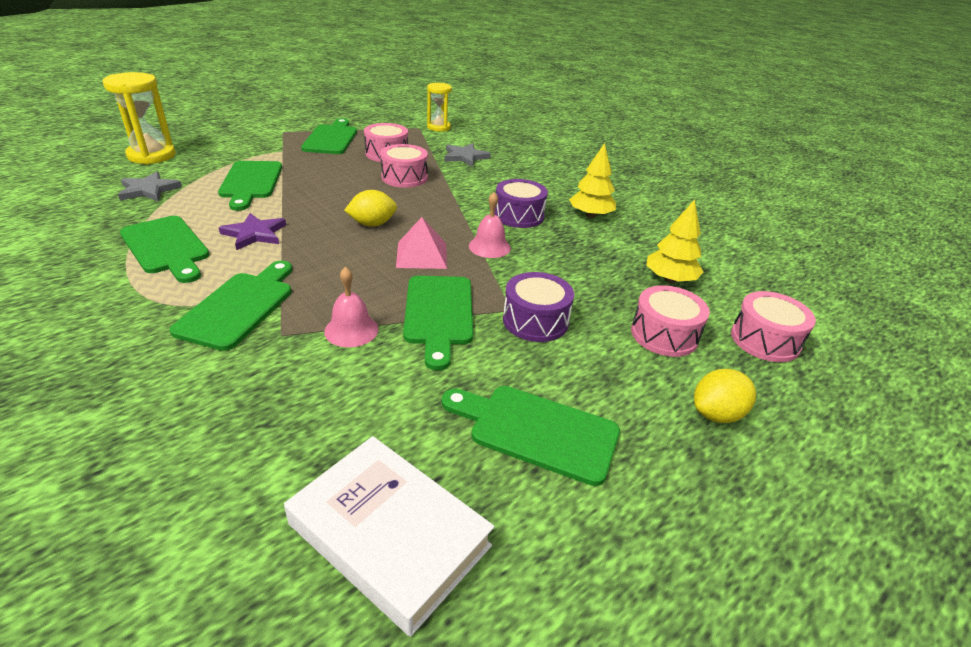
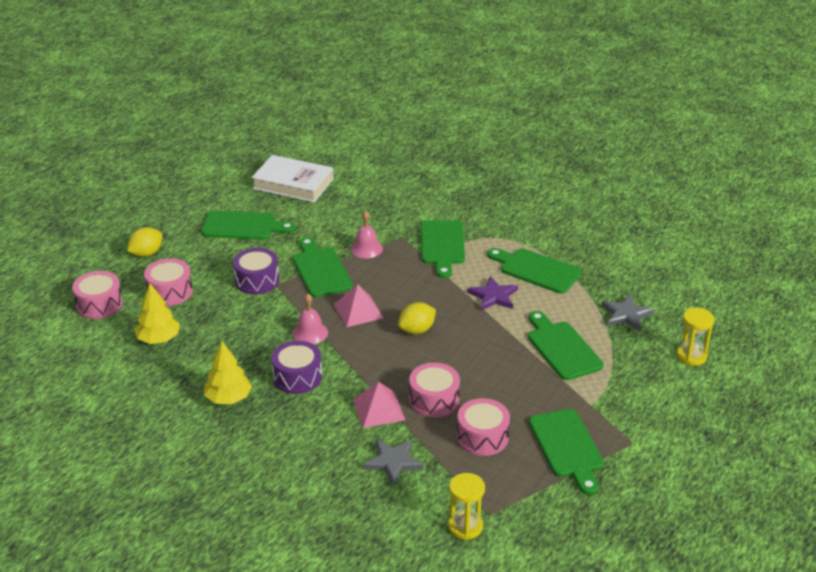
camera: 165 degrees right, 0 degrees up
(151, 156) = (691, 356): yellow hourglass -> yellow hourglass, size x0.65
(456, 182) = (379, 409): none -> pink pyramid

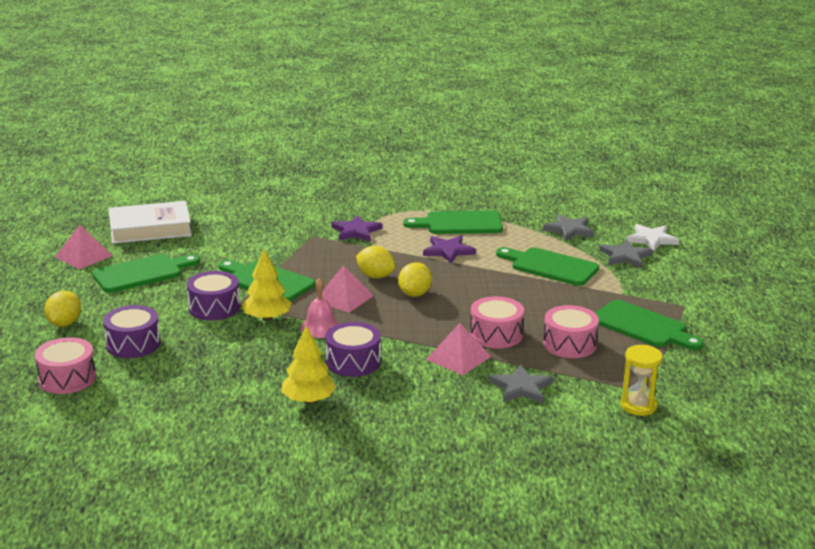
camera: 35 degrees left, 10 degrees down
(158, 339) = (172, 383): yellow tree -> yellow tree (267, 318)
(170, 292) = (133, 344): pink drum -> purple drum
(221, 194) = (83, 256): none -> pink pyramid
(366, 248) = (289, 253): pink bell -> none
(406, 299) = (375, 276): none -> yellow lemon
(442, 245) = (356, 231): green cutting board -> purple star
(643, 365) = (625, 256): none -> grey star
(691, 356) = (651, 239): yellow hourglass -> white star

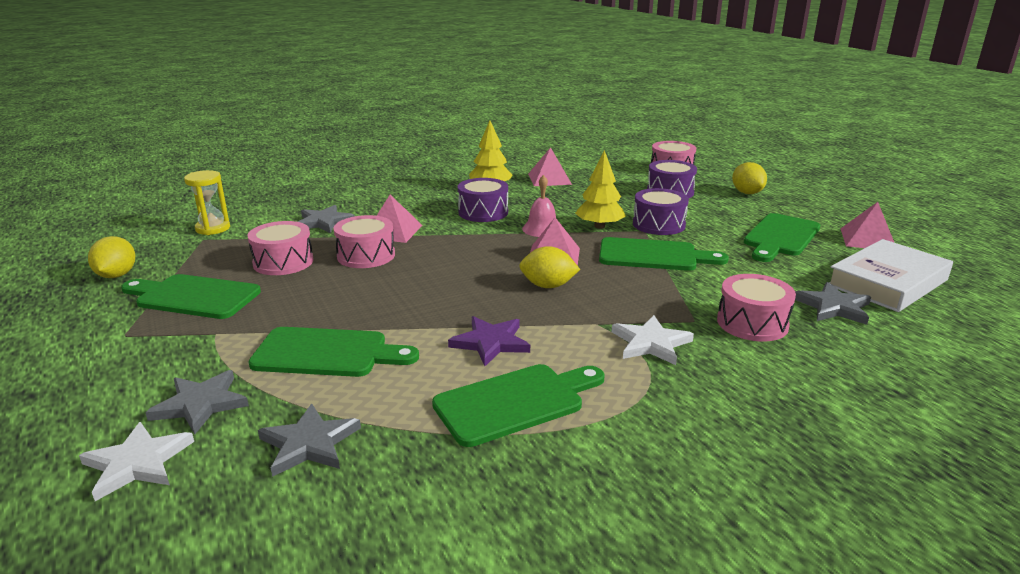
camera: 155 degrees right, 0 degrees up
(216, 224) = (833, 307): none -> grey star
(225, 399) = (549, 179): none -> pink pyramid
(281, 227) = (752, 323): none -> pink drum
(356, 231) = (651, 343): purple star -> white star
(415, 294) = (483, 276): yellow lemon -> yellow lemon (117, 275)

